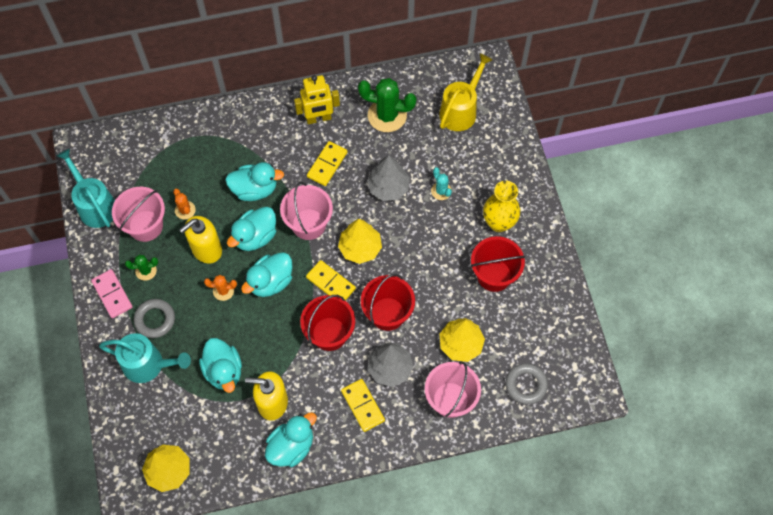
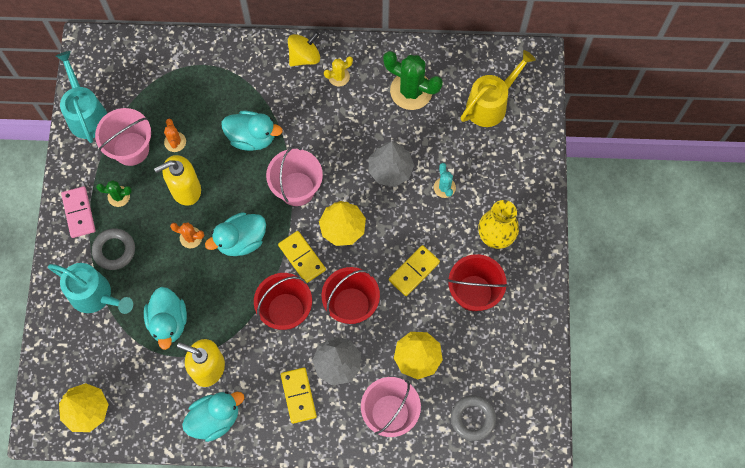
camera: 15 degrees right, 5 degrees up
(255, 237) = (238, 188): turquoise duck -> none
(282, 108) = (304, 56): none -> yellow spinning top
(318, 118) = (338, 77): yellow robot -> yellow cactus
(327, 164) = (333, 129): yellow domino -> yellow domino (414, 271)

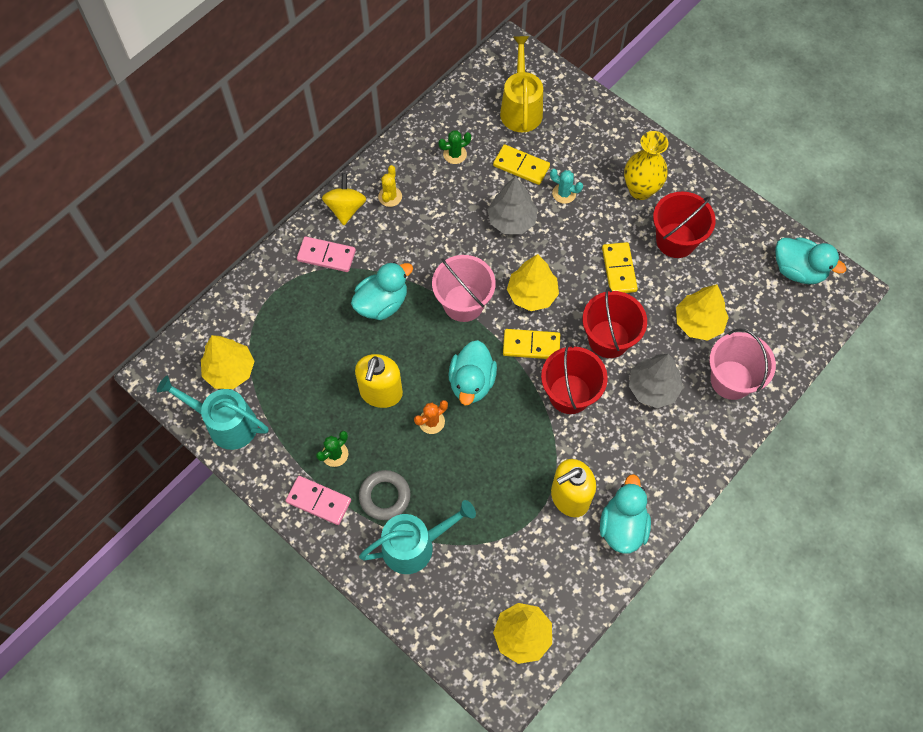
camera: 50 degrees left, 5 degrees down
(124, 86) = (230, 371): none -> yellow tree
(131, 149) = (297, 410): pink bucket -> none
(168, 322) = (496, 499): turquoise duck -> turquoise duck (798, 270)
(175, 142) = (326, 368): orange cactus -> none
(257, 74) = (326, 255): none -> pink domino
(298, 396) = (657, 441): yellow domino -> yellow domino (521, 166)
(411, 91) = (455, 154): green cactus -> green cactus, size x0.51
(473, 418) = (785, 321): grey ring -> none

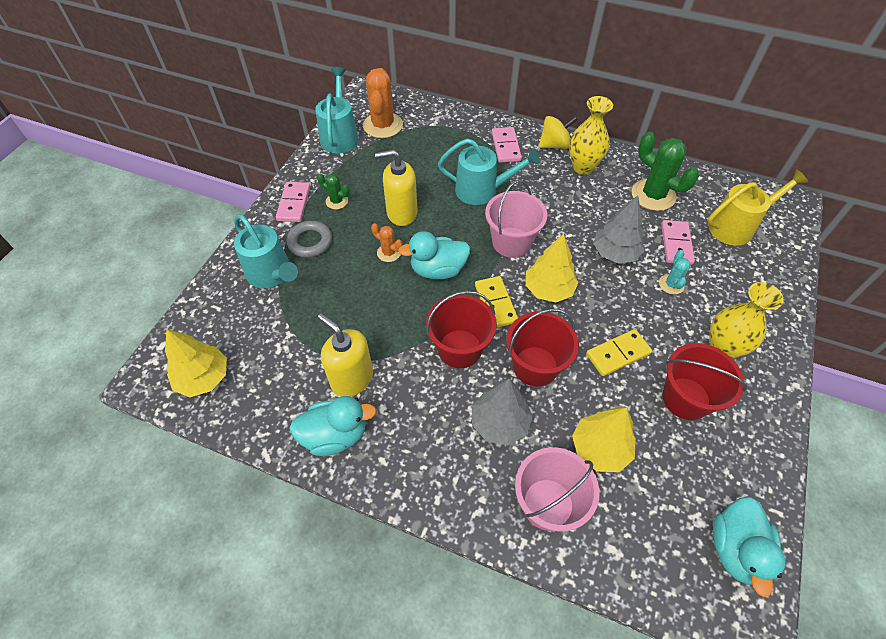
camera: 70 degrees right, 10 degrees down
(230, 371) = (383, 125): yellow tree -> orange cactus
(382, 303) = (482, 190): turquoise duck -> turquoise watering can
(390, 196) = (583, 167): yellow cactus -> yellow vase
(455, 154) = (653, 195): green cactus -> green cactus, size x1.96
(521, 166) = (676, 244): yellow domino -> pink domino

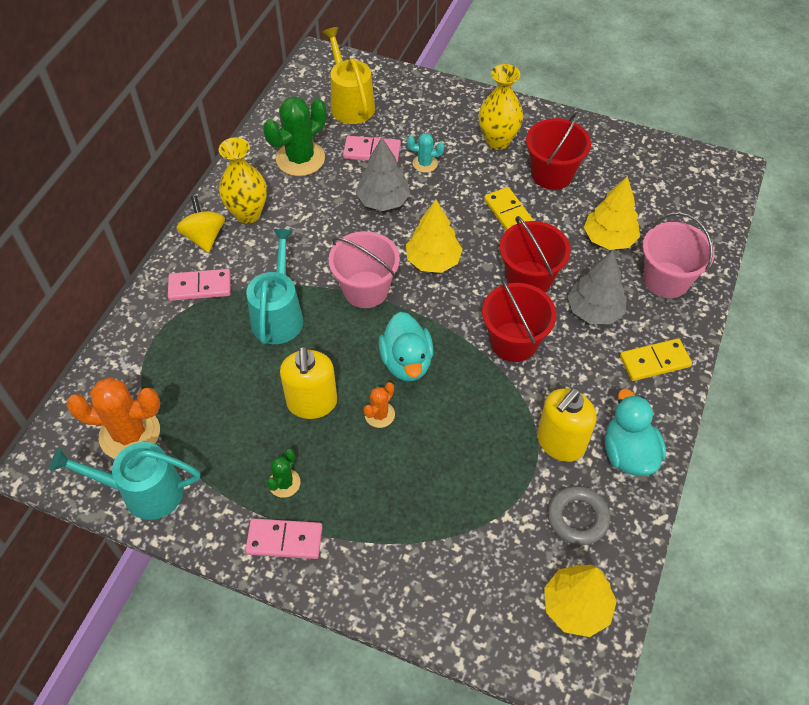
camera: 90 degrees left, 0 degrees up
(272, 274) = (414, 550): turquoise watering can -> none
(310, 242) = (359, 509): grey ring -> grey ring (577, 518)
(496, 303) = (453, 308): yellow domino -> yellow domino (654, 361)
(735, 549) = (678, 167): turquoise duck -> none

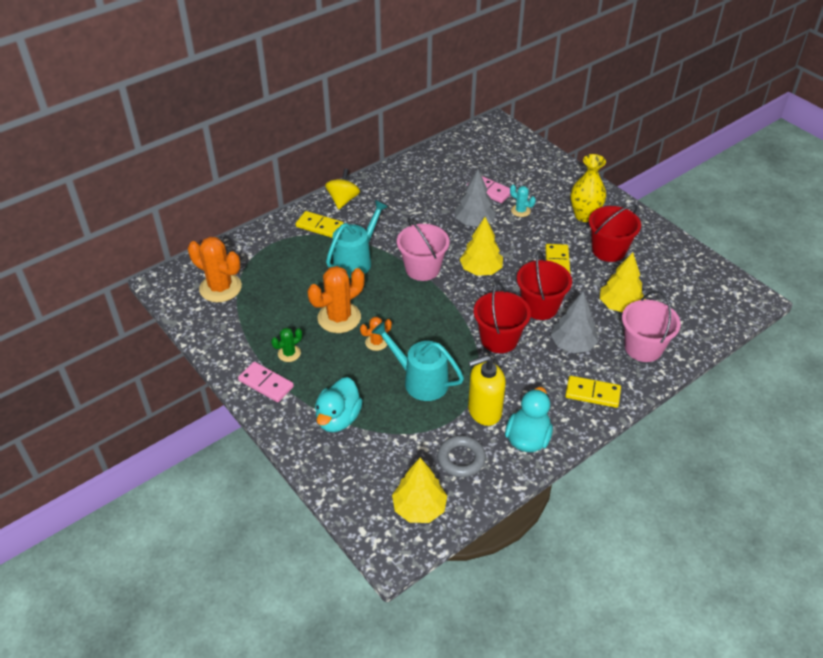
camera: 30 degrees right, 10 degrees down
(144, 492) = (206, 321): turquoise watering can -> turquoise watering can (420, 381)
(200, 287) = (319, 226): pink domino -> yellow domino
(248, 213) = (380, 197): yellow vase -> none
(300, 159) = (438, 178): green cactus -> none
(312, 403) = (339, 318): yellow soap dispenser -> orange cactus
(350, 103) = (496, 157): yellow watering can -> none
(406, 362) = (417, 320): turquoise duck -> turquoise duck (338, 418)

